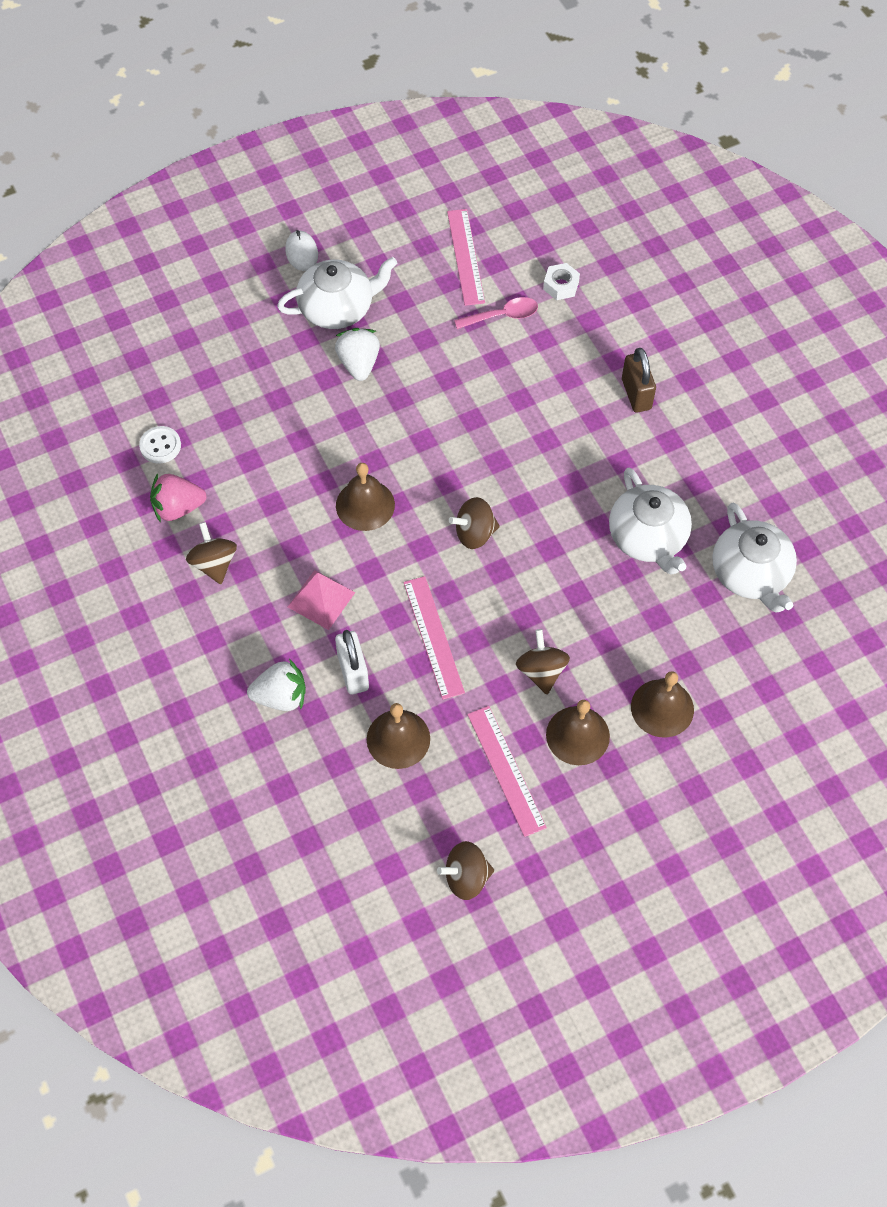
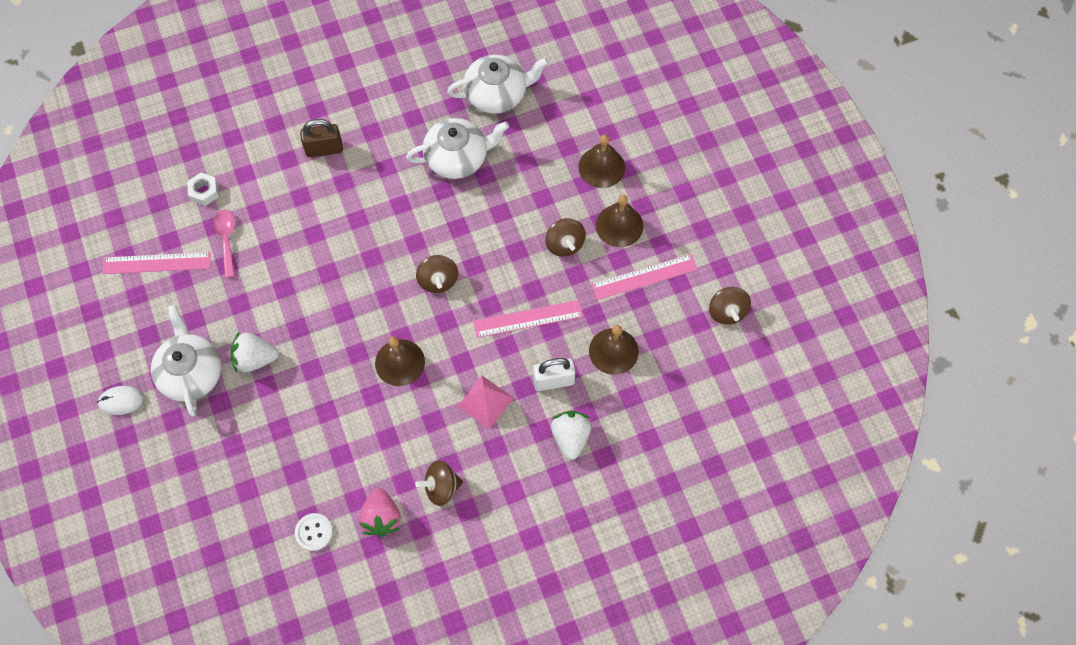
camera: 85 degrees left, 5 degrees up
(541, 671) = (564, 244): brown spinning top -> brown spinning top turned 105 degrees counterclockwise

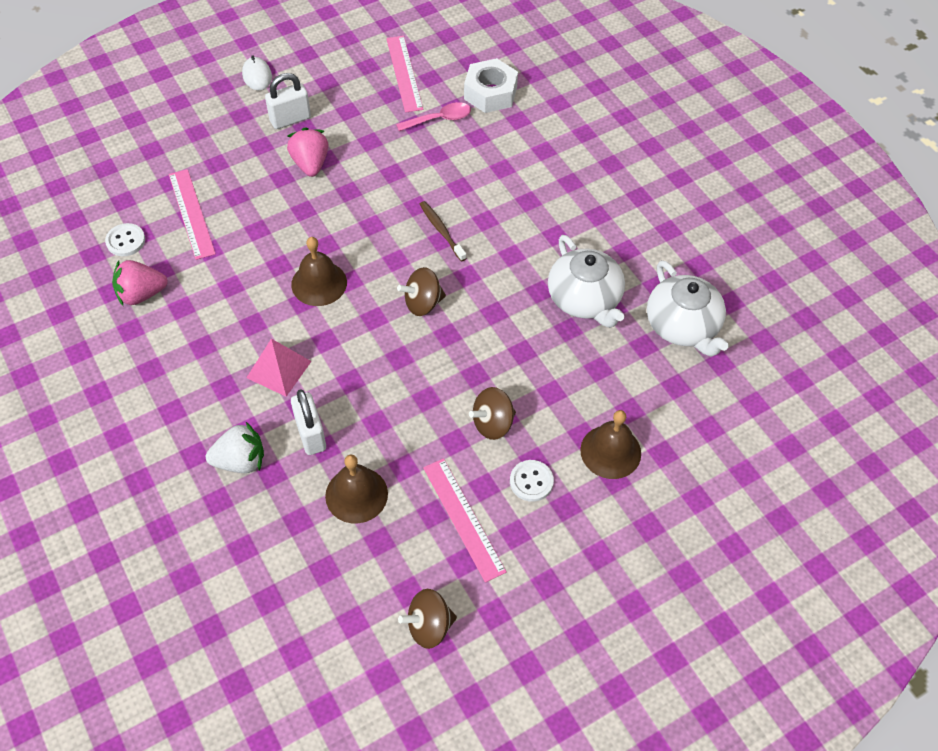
camera: 80 degrees right, 10 degrees down
(191, 373) = (290, 119): white teapot -> white padlock
(204, 192) = (490, 93): white nut -> white nut, size x1.69
(255, 358) = (310, 164): white strawberry -> pink strawberry
(324, 149) = (564, 178): brown padlock -> none
(362, 255) = (441, 230): none -> brown toothbrush
(441, 487) = (175, 342): brown spinning top -> none
(528, 318) = (387, 397): pink ruler -> pink ruler (191, 213)
(619, 225) = (531, 481): brown bell -> white button

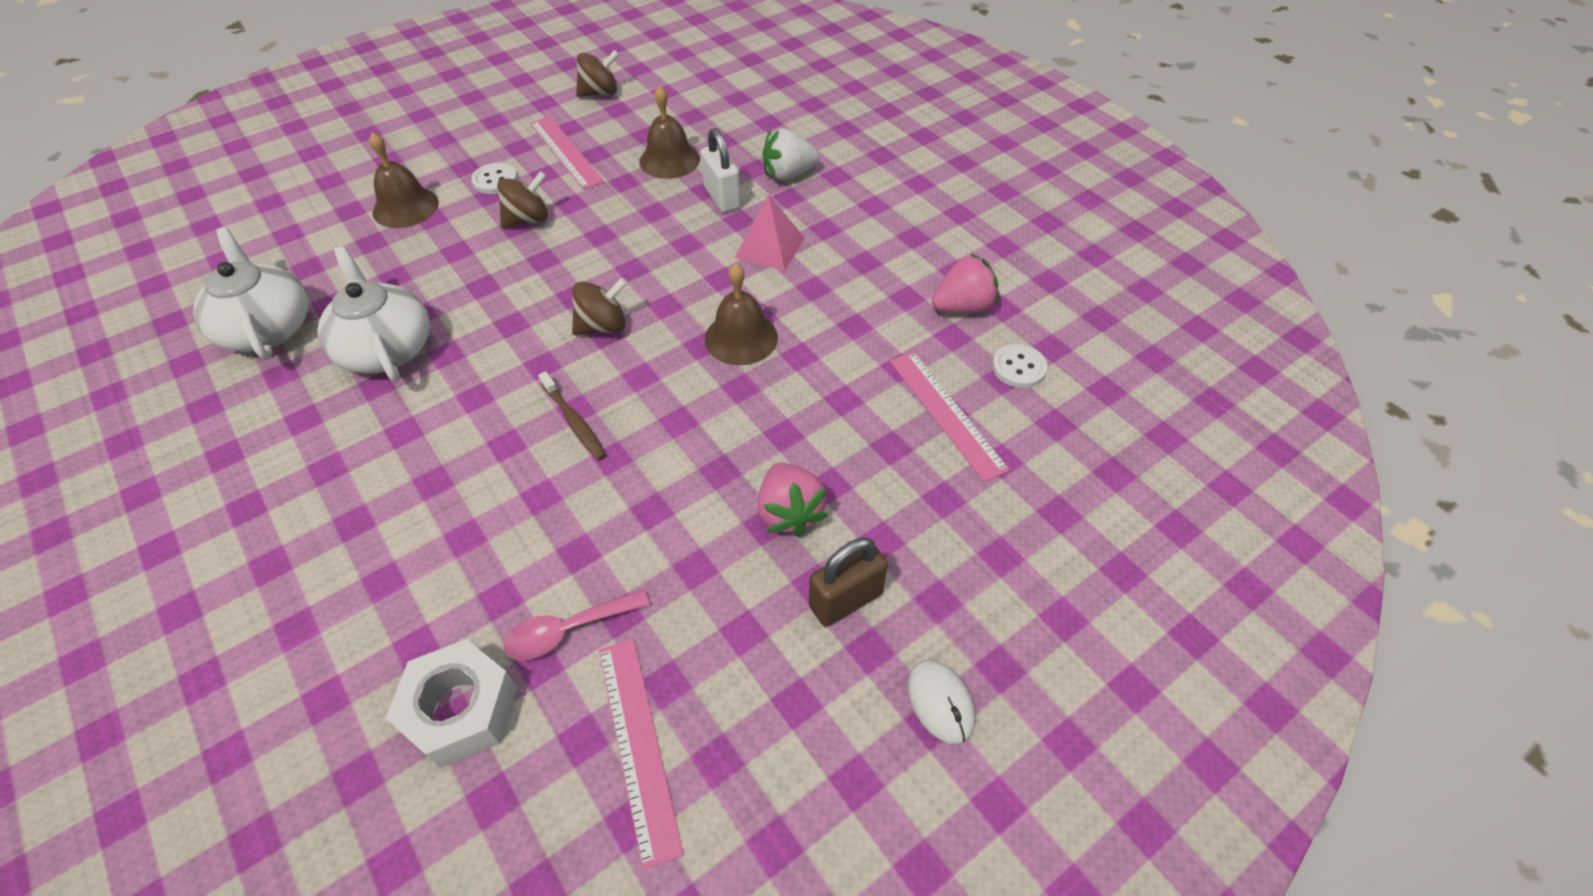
camera: 175 degrees right, 5 degrees down
(290, 119) = (846, 600): white padlock -> brown padlock

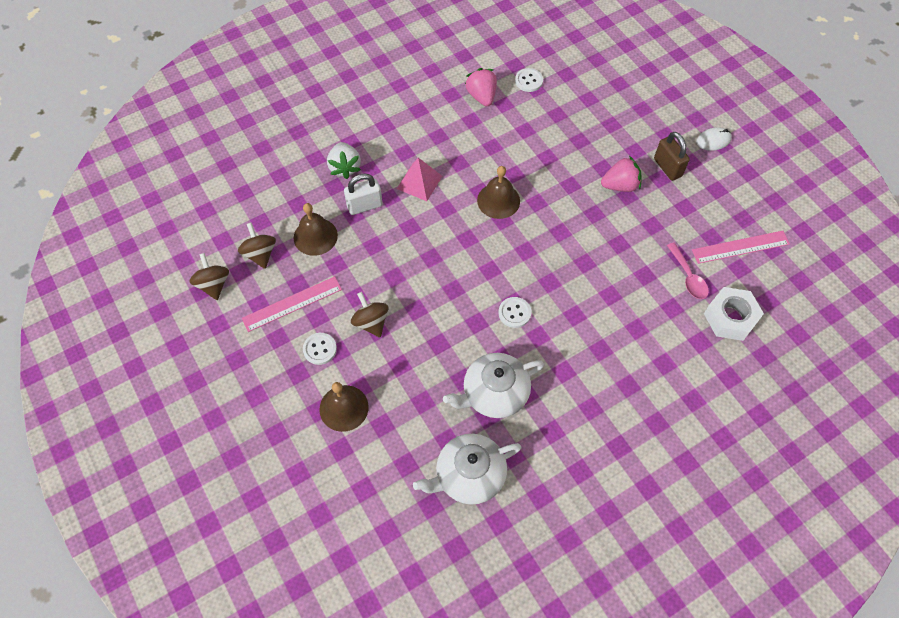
camera: 85 degrees left, 10 degrees up
(521, 366) = (514, 313): none -> white button
(574, 422) = (559, 282): brown toothbrush -> none
(603, 326) = (483, 271): brown spinning top -> brown spinning top (260, 254)
(946, 413) = (559, 115): pink ruler -> none

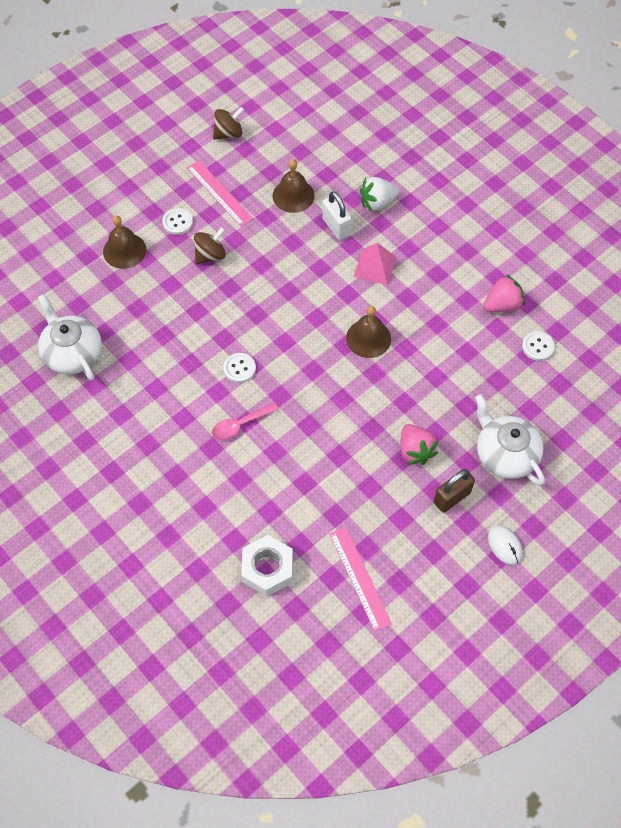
camera: 80 degrees right, 0 degrees up
(260, 254) = (266, 159): brown spinning top -> none
(494, 393) = (152, 362): white teapot -> white teapot (505, 454)
(688, 277) = (310, 525): pink spoon -> pink spoon (240, 425)

